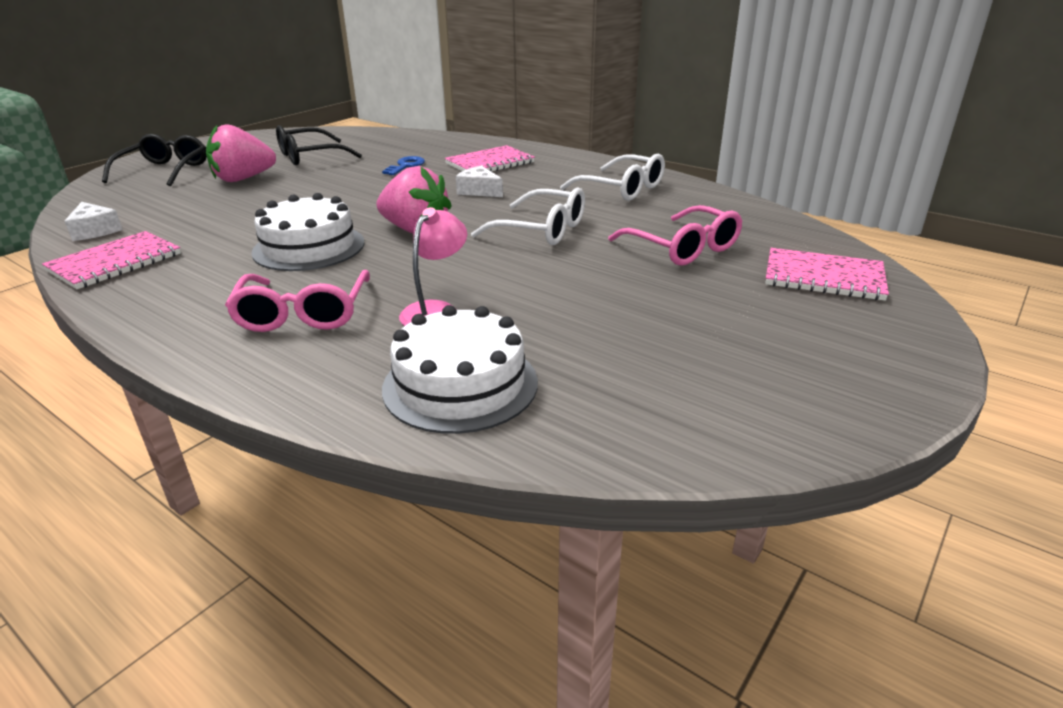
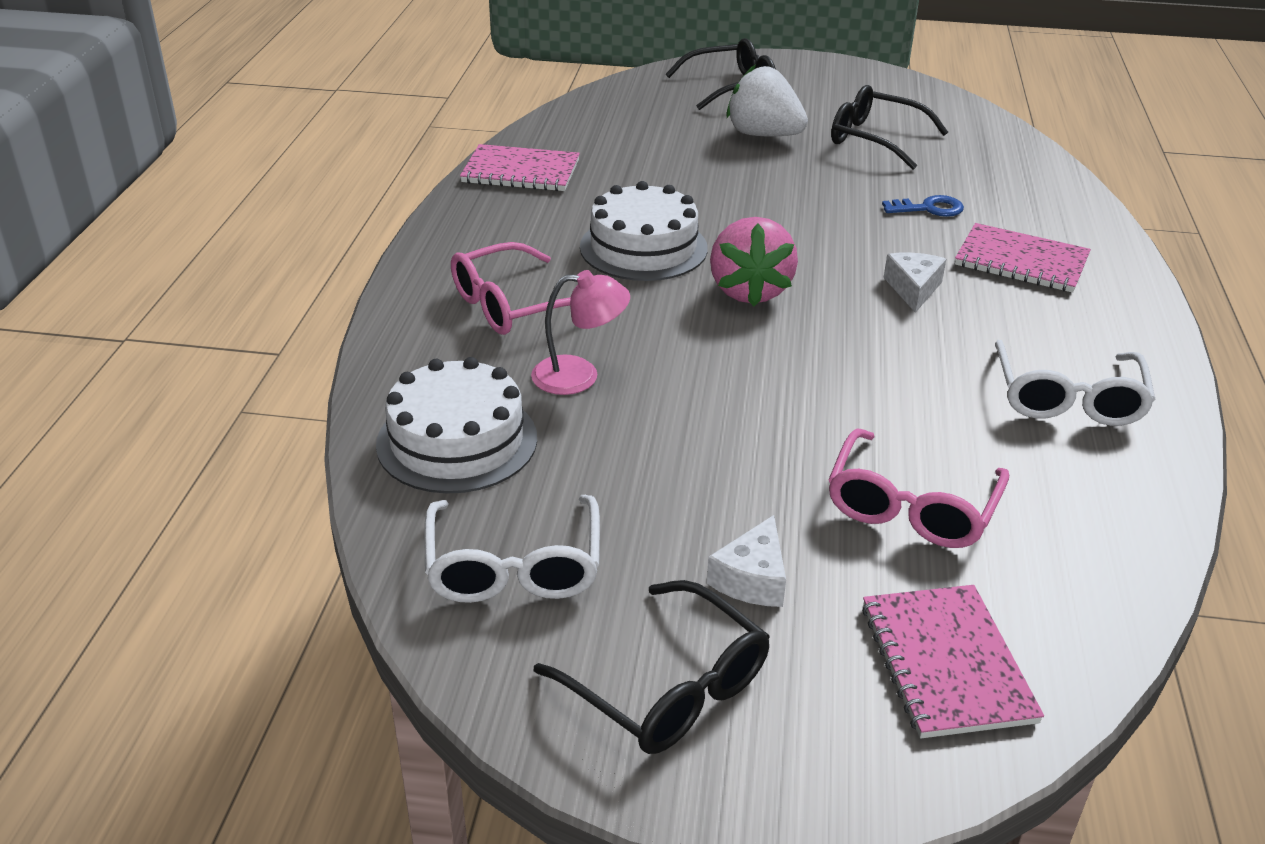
camera: 60 degrees right, 5 degrees up
(95, 231) = (568, 130): white cheese -> white cheese (752, 578)
(243, 179) = (763, 135): pink strawberry -> white strawberry
(542, 230) = (844, 376): white glasses -> white glasses (514, 567)
(815, 367) = (668, 687): none -> black glasses

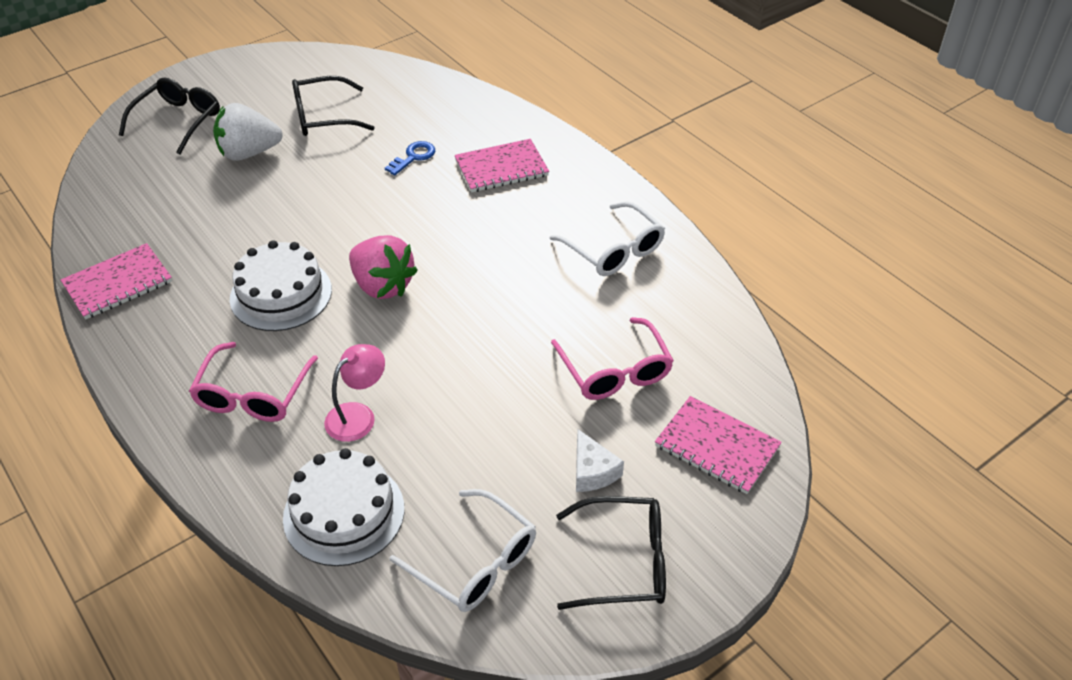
camera: 45 degrees left, 10 degrees up
(913, 289) = (468, 224): white cheese -> none

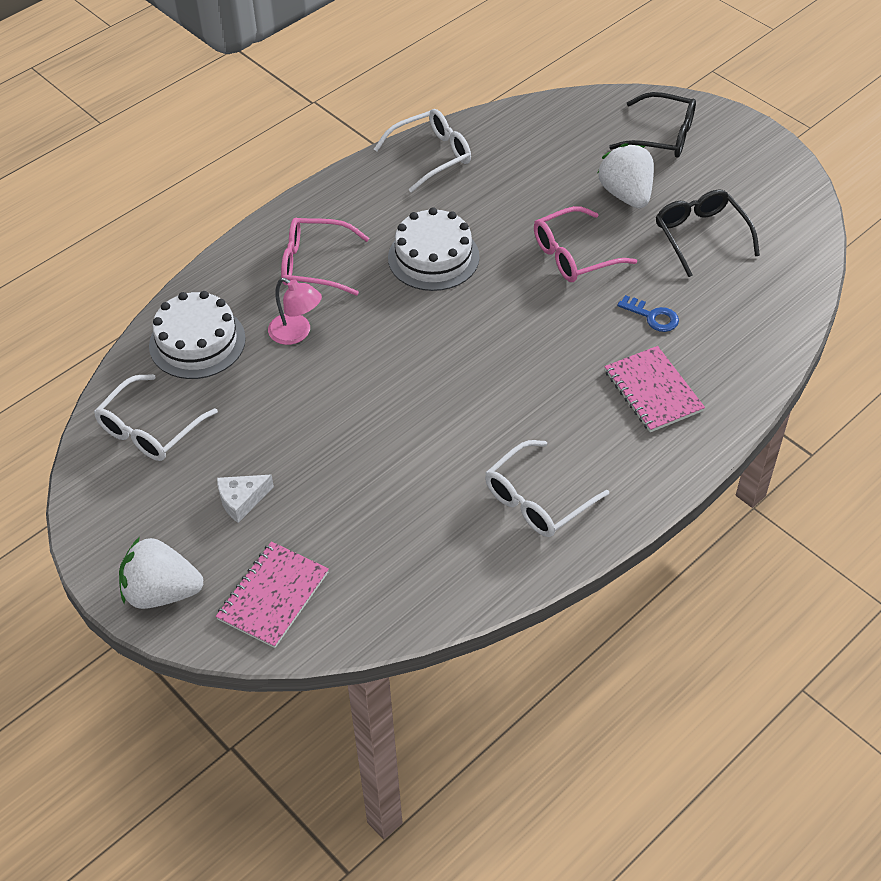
camera: 85 degrees right, 5 degrees up
(118, 283) = (432, 155): pink notebook -> white glasses
(382, 285) = (454, 323): pink strawberry -> none
(615, 371) = (362, 510): pink glasses -> pink glasses (573, 255)
(624, 562) = (147, 529): black glasses -> none
(711, 546) = (162, 592): none -> white strawberry

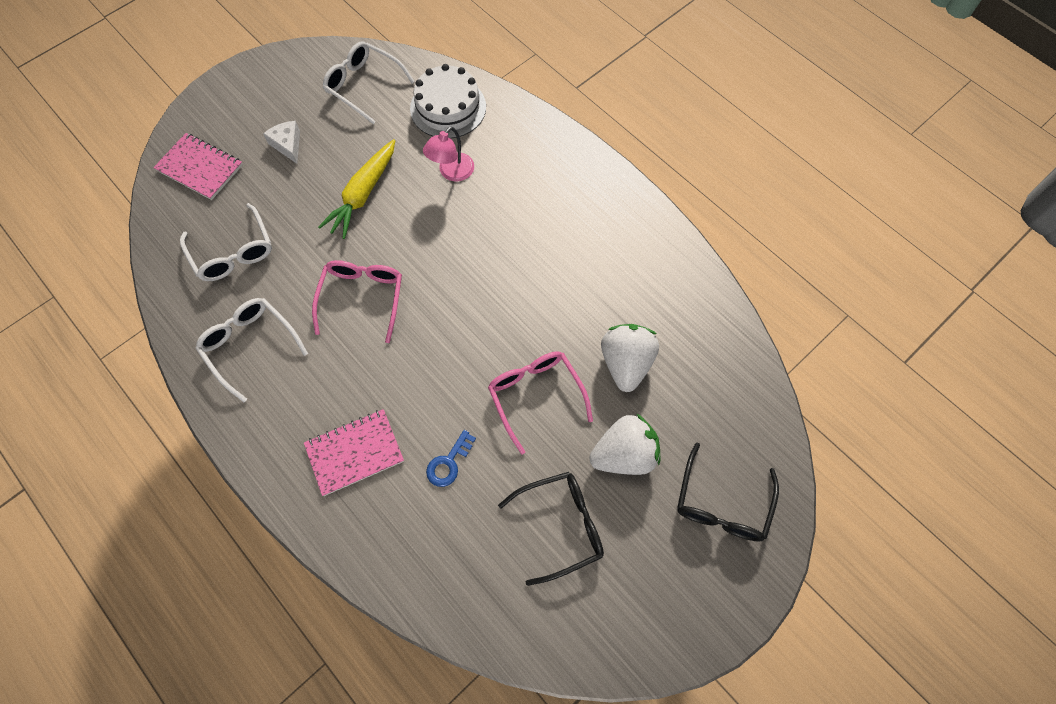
camera: 90 degrees right, 15 degrees up
(162, 592) = (218, 104): white strawberry -> white strawberry (626, 363)
(314, 264) = (531, 182): pink glasses -> pink glasses (362, 298)
(324, 414) = (363, 194): none -> yellow carrot
(432, 155) = (677, 274): white glasses -> white glasses (233, 252)
(433, 257) = (537, 273): white cake -> none

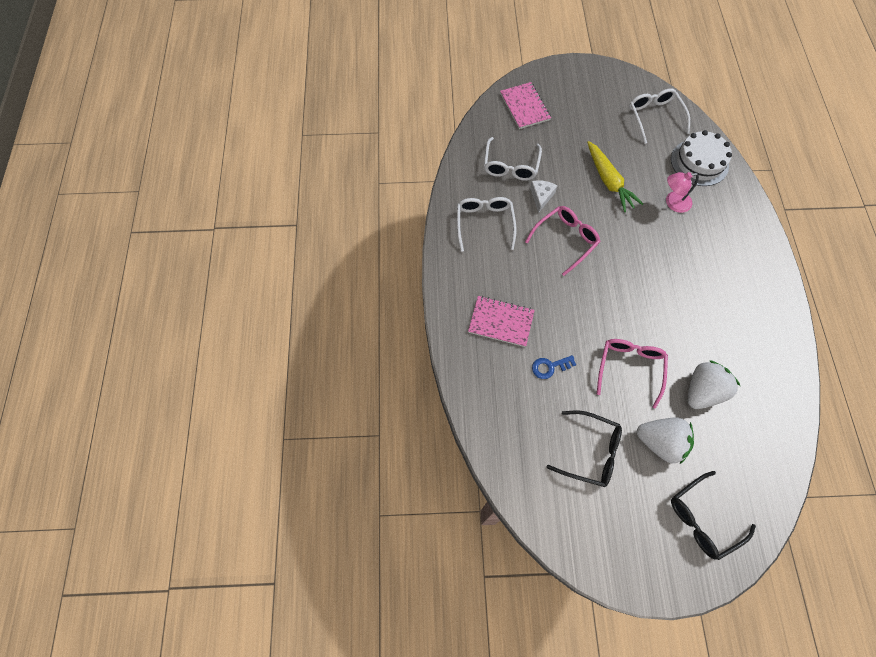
camera: 40 degrees right, 0 degrees up
(288, 145) = (584, 124): white cheese -> white cheese (541, 197)
(363, 194) = (608, 181): yellow carrot -> yellow carrot turned 90 degrees counterclockwise

